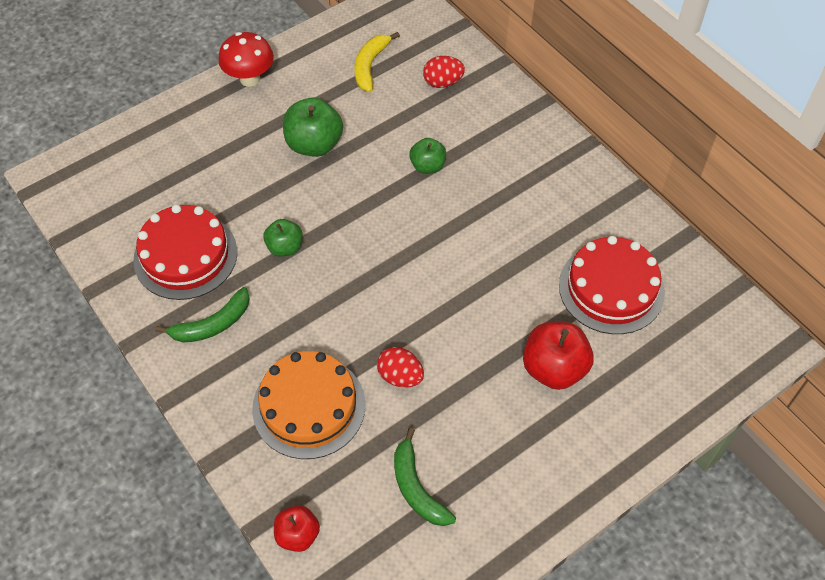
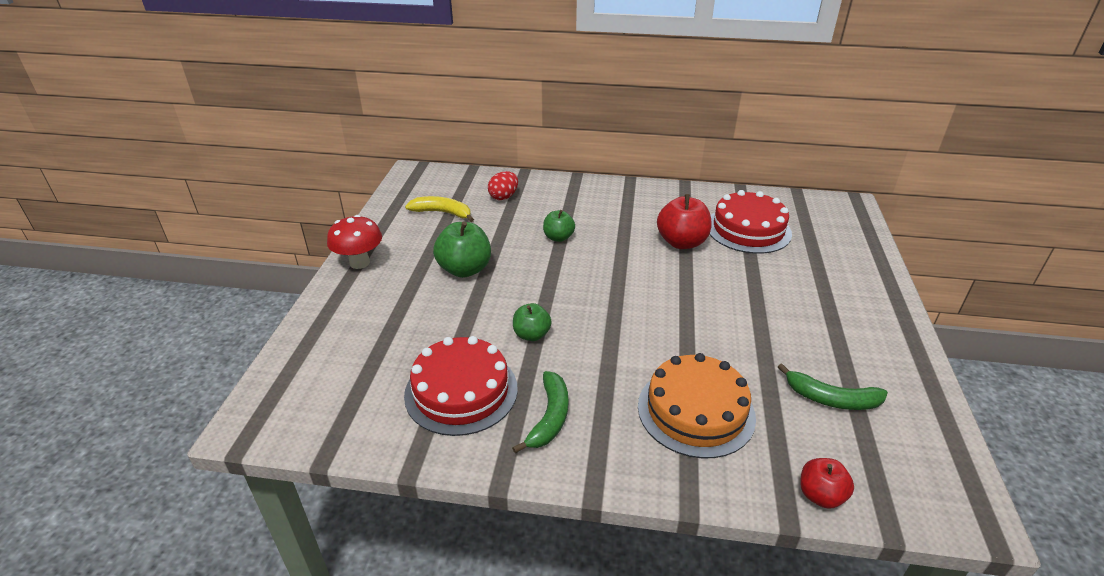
camera: 45 degrees left, 20 degrees down
(370, 66) = (442, 213): yellow banana -> yellow banana turned 135 degrees clockwise
(400, 376) = (720, 348): red egg -> none
(554, 368) = (787, 282): red apple -> red apple (681, 242)

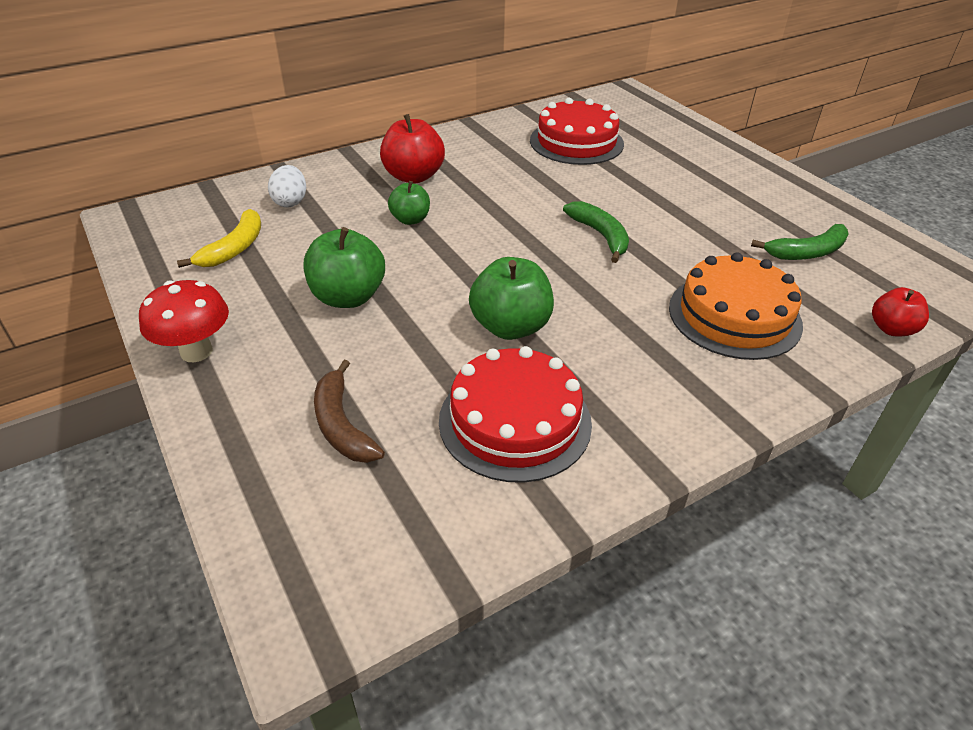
camera: 40 degrees left, 5 degrees up
(375, 339) = (342, 425): none -> brown banana
(442, 213) = (234, 248): yellow banana -> yellow banana turned 135 degrees clockwise
(503, 197) = (290, 202): red egg -> white egg
(531, 335) = (510, 327): green apple -> green apple, size x1.65
(550, 417) = (631, 393): green banana -> green banana (600, 235)
(681, 242) = (535, 176): red apple -> red apple (413, 176)

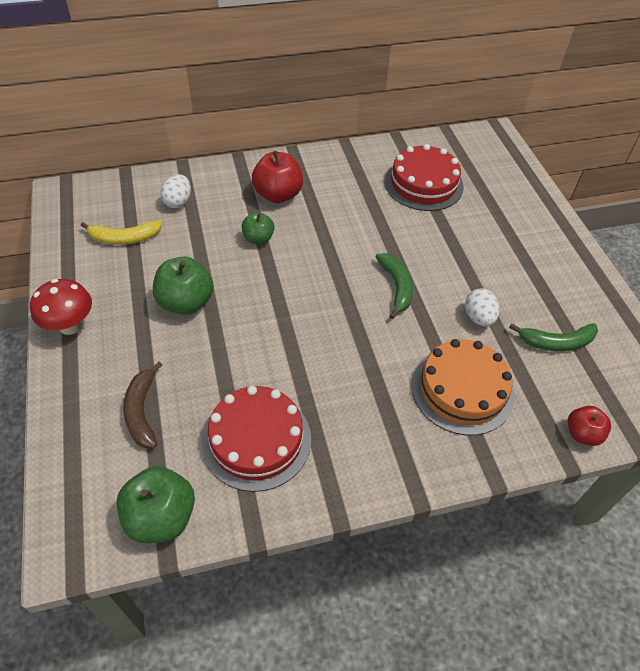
camera: 15 degrees right, 10 degrees up
(234, 248) = (124, 238): yellow banana -> yellow banana turned 45 degrees clockwise
(510, 327) = (289, 358): green apple -> green apple (161, 517)
(709, 246) = (478, 317): none -> white egg

